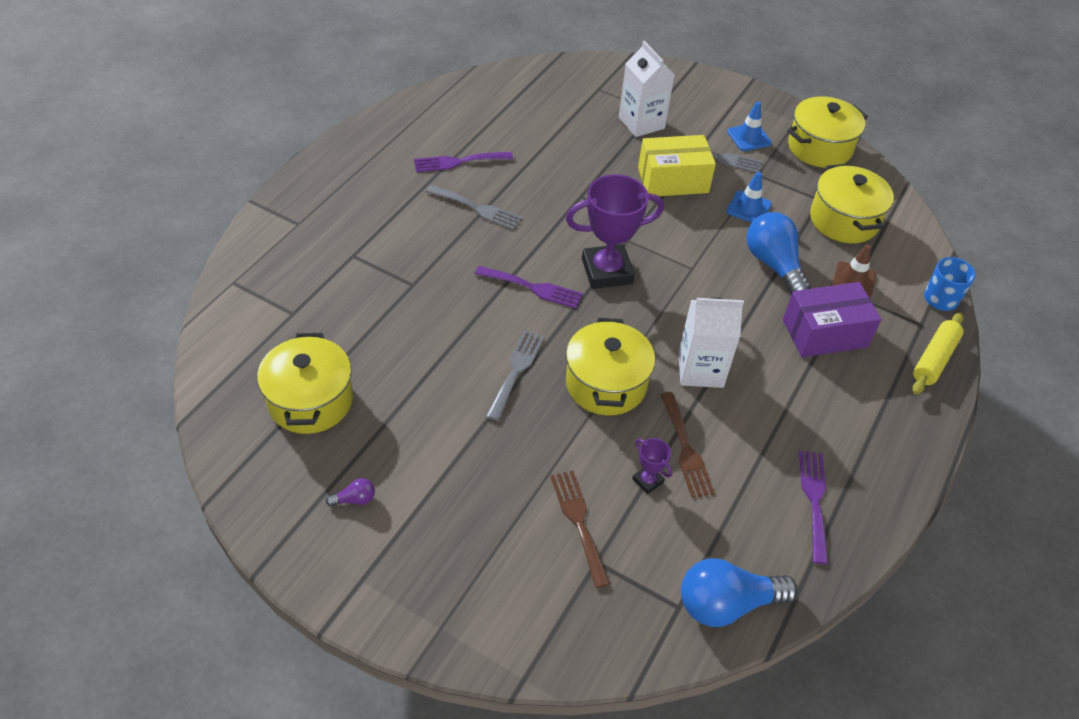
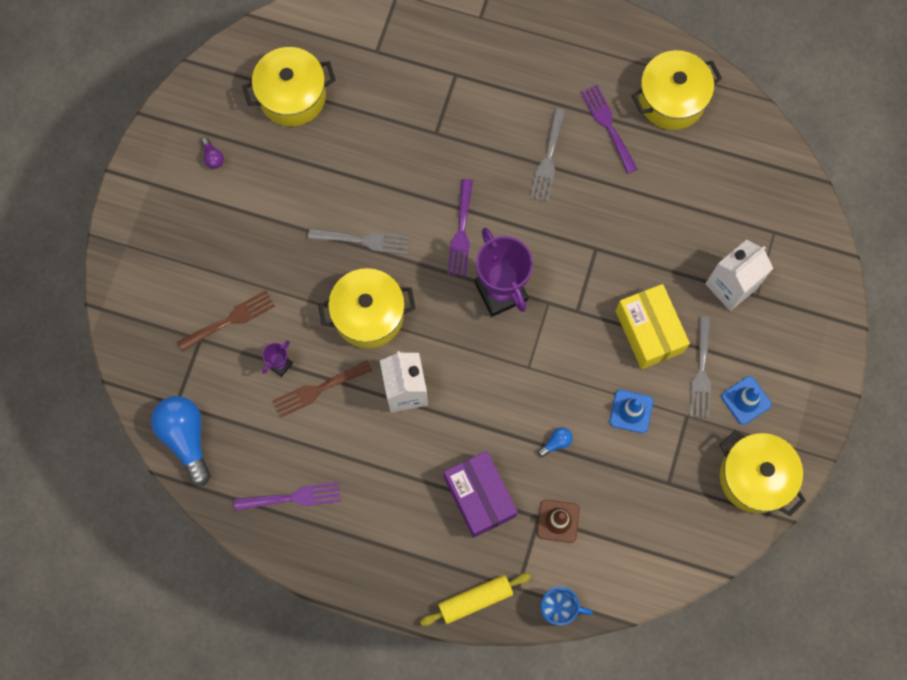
camera: 80 degrees right, 25 degrees up
(773, 264) = (556, 443): blue light bulb -> blue light bulb, size x0.43
(844, 220) = (643, 508): yellow pot -> yellow pot (671, 99)
(934, 359) = (475, 600): yellow rolling pin -> yellow rolling pin turned 45 degrees counterclockwise

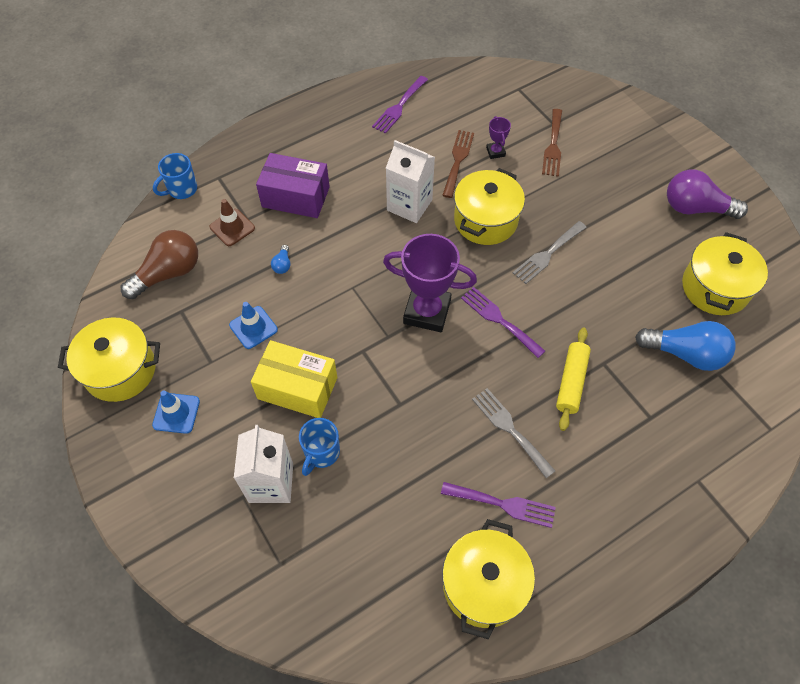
camera: 130 degrees right, 15 degrees down
(186, 438) = (491, 81): blue light bulb -> blue light bulb (685, 353)
(213, 157) = (695, 208): purple light bulb -> purple light bulb, size x2.35
(475, 600) = (237, 152): yellow rolling pin -> yellow rolling pin (571, 382)
(646, 529) = (168, 273): none -> brown light bulb
(680, 271) = (321, 453): none -> blue mug
(701, 372) = (229, 399): grey fork -> none

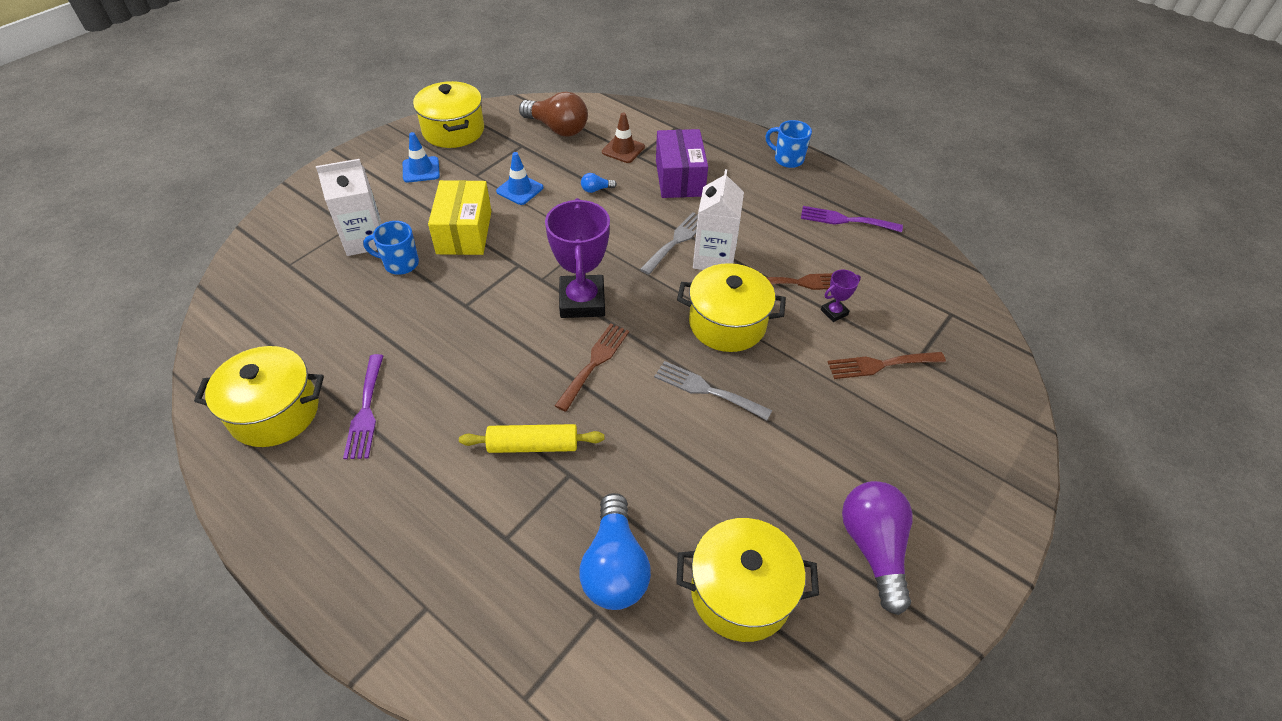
camera: 70 degrees right, 10 degrees down
(181, 189) = (650, 111): blue mug -> blue mug (787, 159)
(499, 320) = (595, 362): purple fork -> brown fork
(510, 429) = (457, 399): grey fork -> grey fork (676, 241)

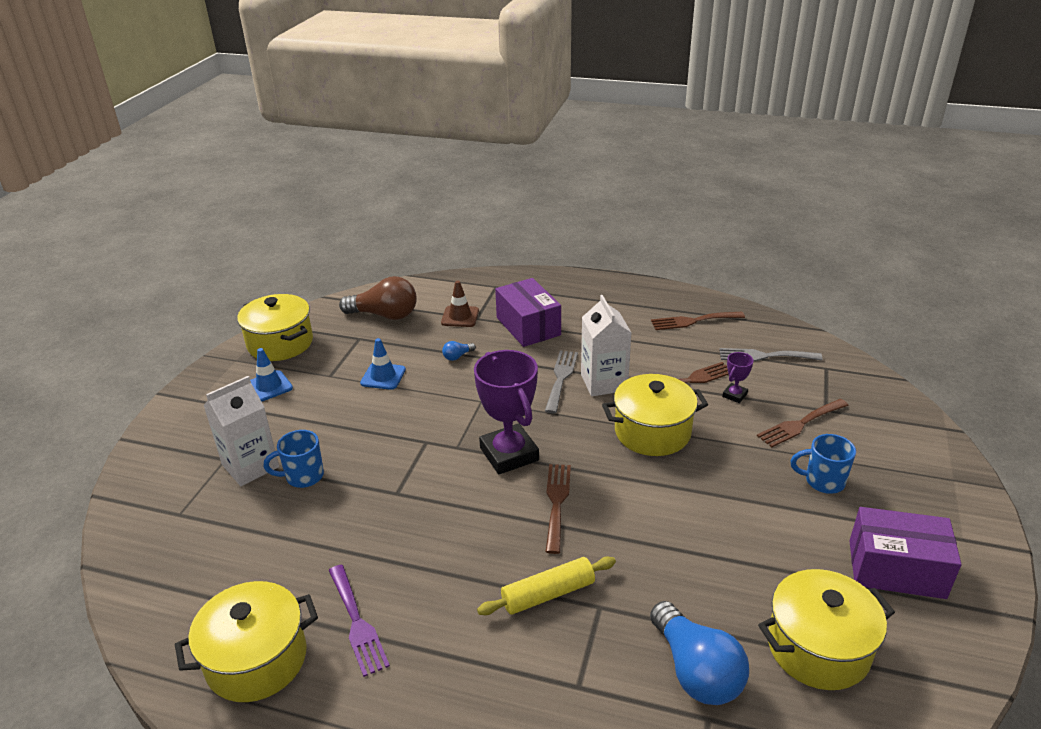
camera: 20 degrees left, 15 degrees down
(464, 232) = (352, 429): yellow box -> none
(706, 390) = (672, 492): grey fork -> grey fork (764, 356)
(787, 159) = (612, 287): blue mug -> blue mug (823, 481)
(845, 220) = (693, 321): purple fork -> brown fork
(873, 548) = (896, 569): purple light bulb -> purple box

